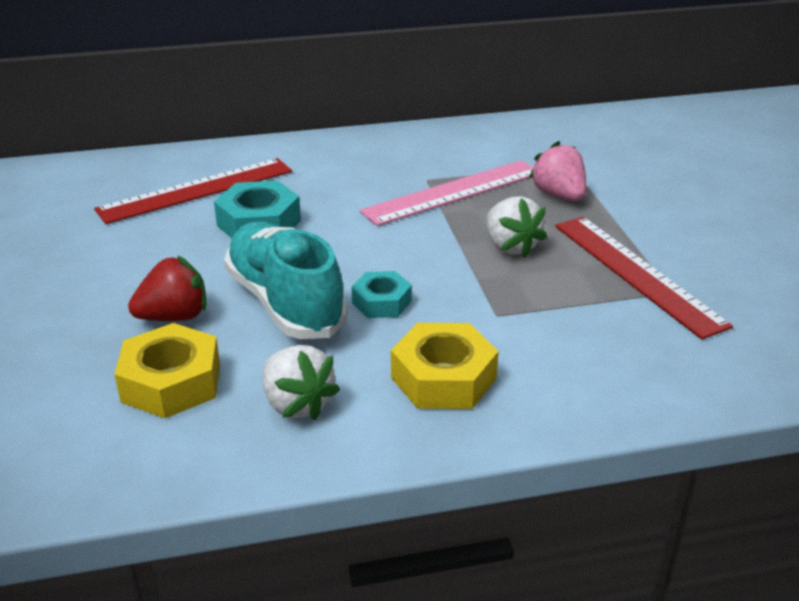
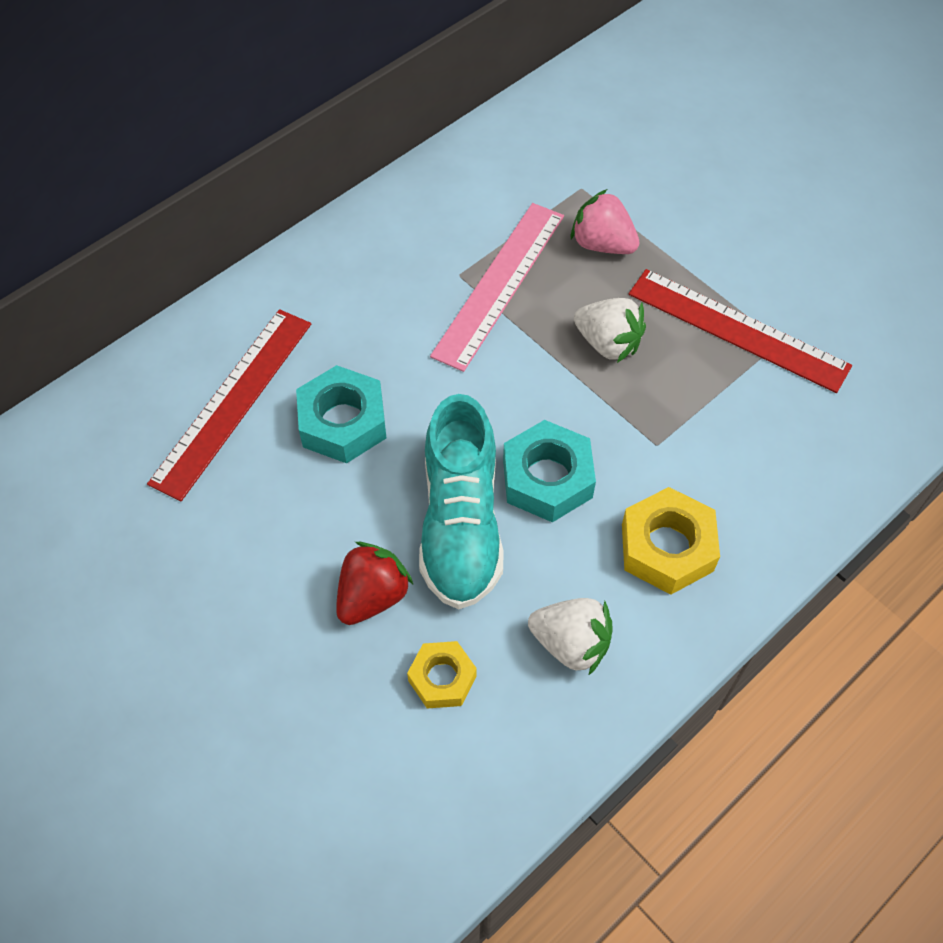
camera: 30 degrees left, 25 degrees up
(171, 382) = (442, 678): yellow nut -> yellow nut, size x0.63
(285, 302) = (461, 523): turquoise shoe -> turquoise shoe turned 120 degrees counterclockwise
(381, 302) = (547, 478): turquoise nut -> turquoise nut, size x1.58

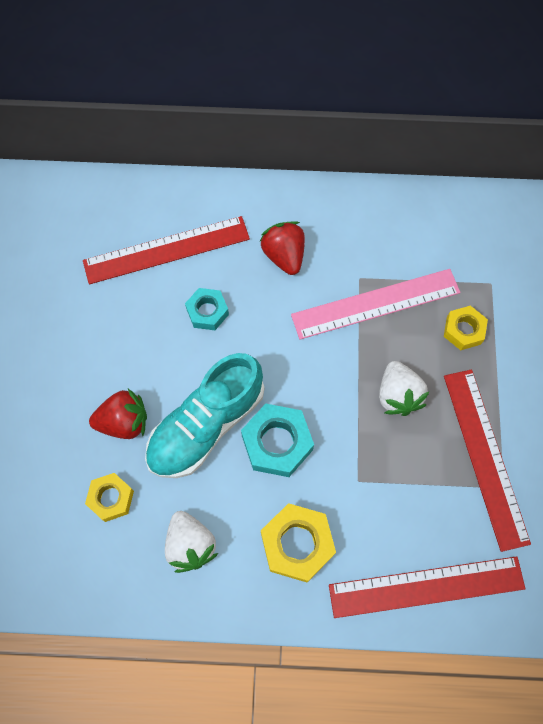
camera: 45 degrees right, 10 degrees up
(343, 422) = (207, 312): turquoise nut -> turquoise nut, size x0.63
(363, 311) = (284, 255): none -> red strawberry
(602, 244) = (463, 330): pink strawberry -> yellow nut
(813, 477) = (426, 586): none -> red ruler

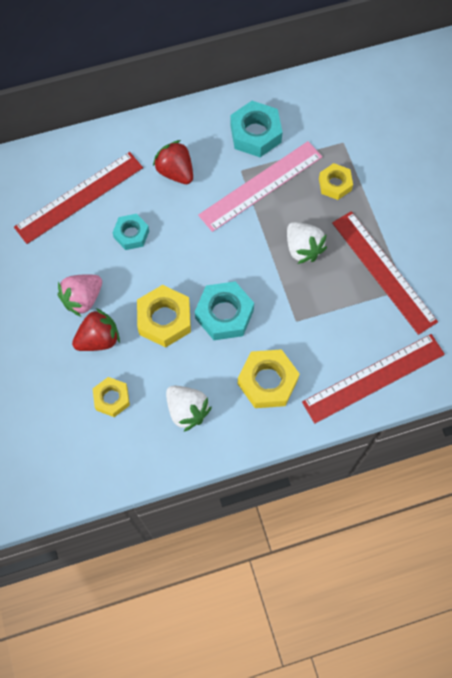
camera: 20 degrees left, 0 degrees up
(125, 368) = (83, 299): none -> pink strawberry
(206, 425) = (164, 319): turquoise shoe -> yellow nut
(392, 241) = (255, 134): none -> turquoise nut

